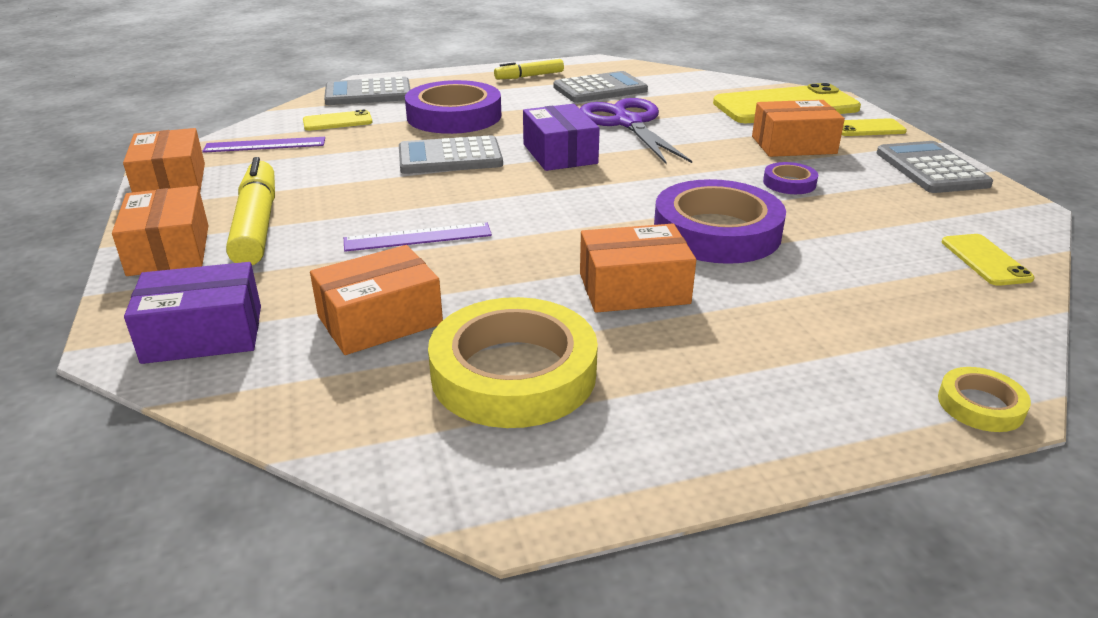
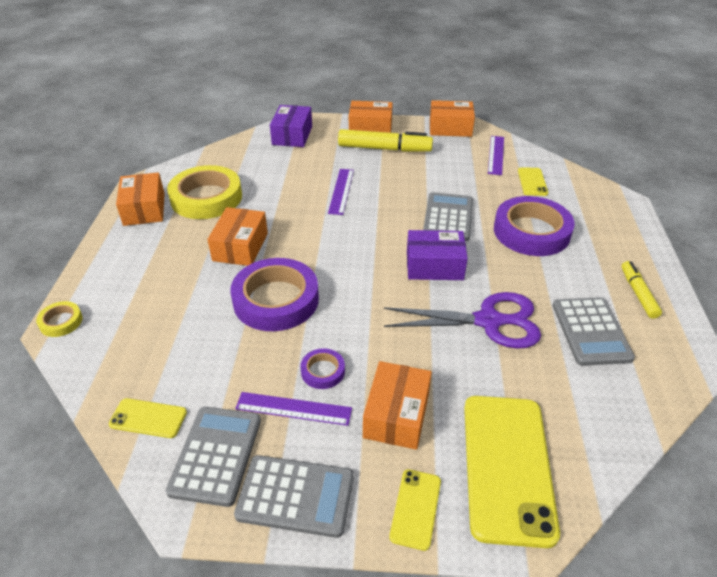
camera: 110 degrees right, 10 degrees up
(368, 93) = (595, 200): grey calculator -> grey calculator (216, 455)
(380, 320) = (271, 172): orange box -> orange box (144, 209)
(853, 187) = (293, 409): none -> purple ruler

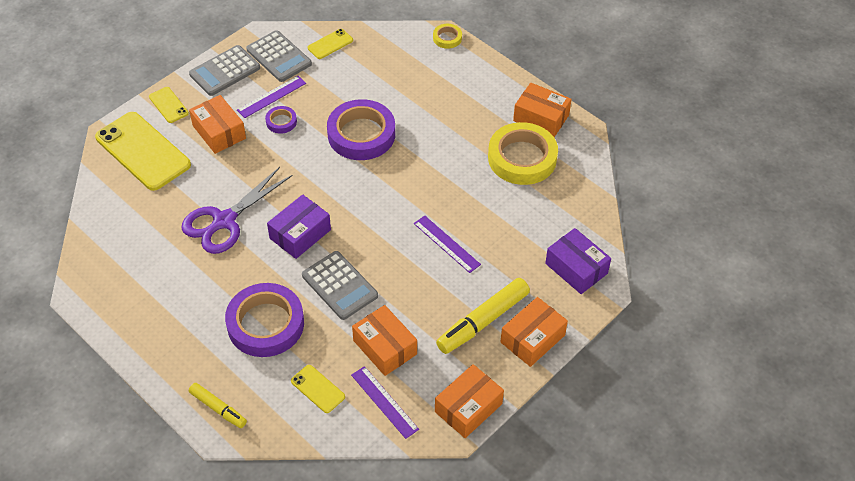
camera: 130 degrees right, 10 degrees up
(240, 247) = (436, 146): orange box -> orange box (385, 347)
(591, 331) = (156, 264): grey calculator -> none
(638, 293) = (145, 323): yellow marker -> yellow marker (218, 408)

